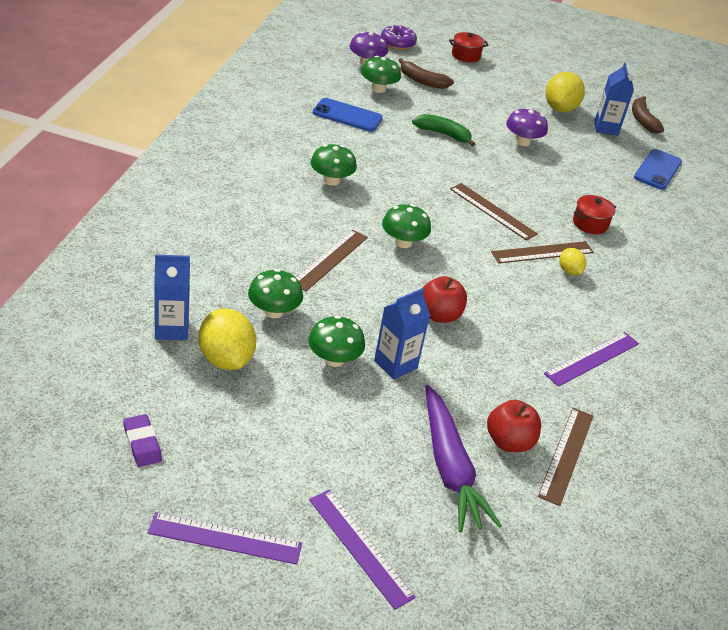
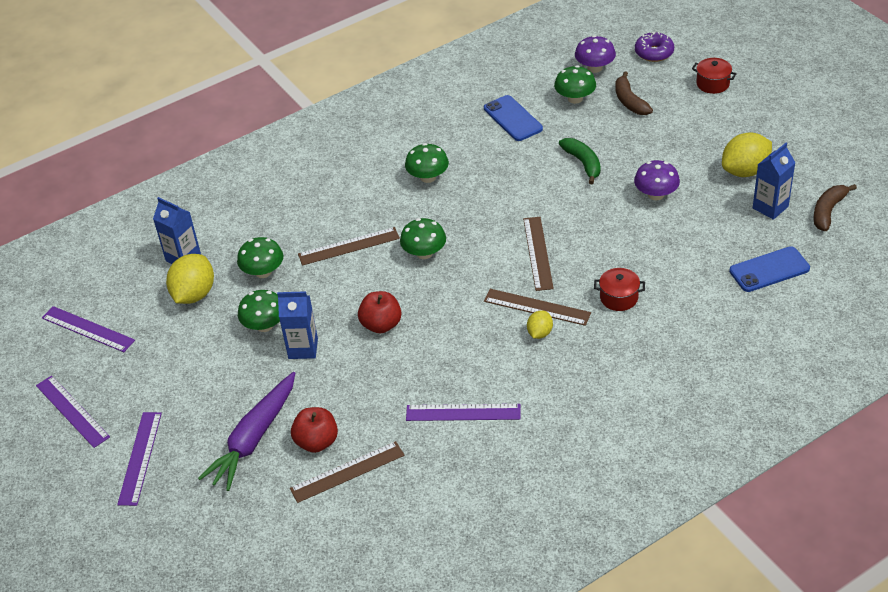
camera: 50 degrees right, 5 degrees up
(142, 443) = (88, 329): purple eraser -> purple ruler

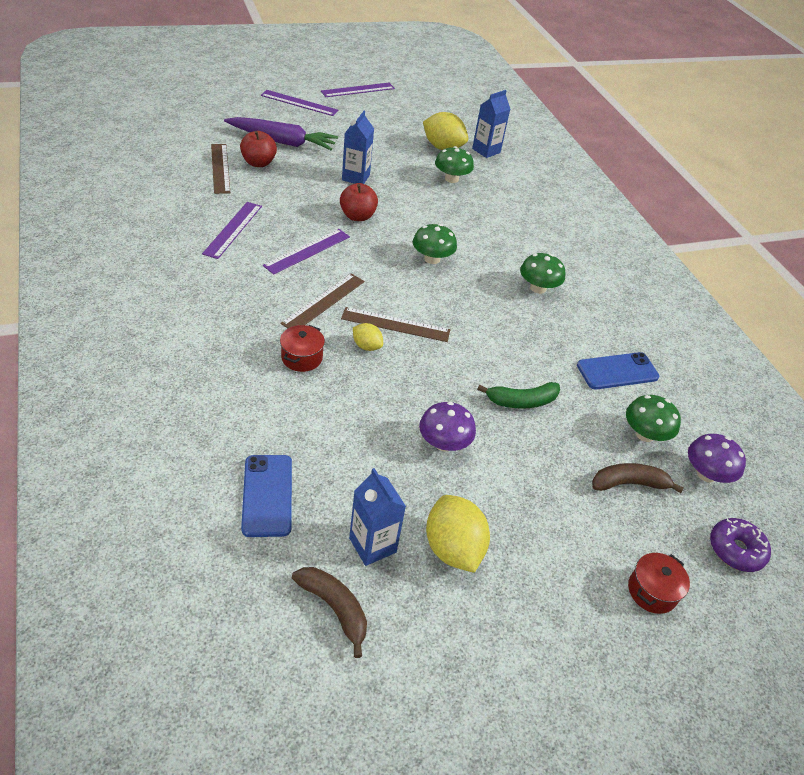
camera: 95 degrees right, 0 degrees up
(88, 329) = (431, 106): purple ruler -> purple ruler (307, 251)
(254, 438) = (282, 142): purple carrot -> purple carrot turned 150 degrees clockwise
(264, 325) = (391, 167): green mushroom -> none
(349, 246) = (461, 223): brown ruler -> none
(539, 333) = (290, 294): yellow lemon -> yellow lemon (366, 346)

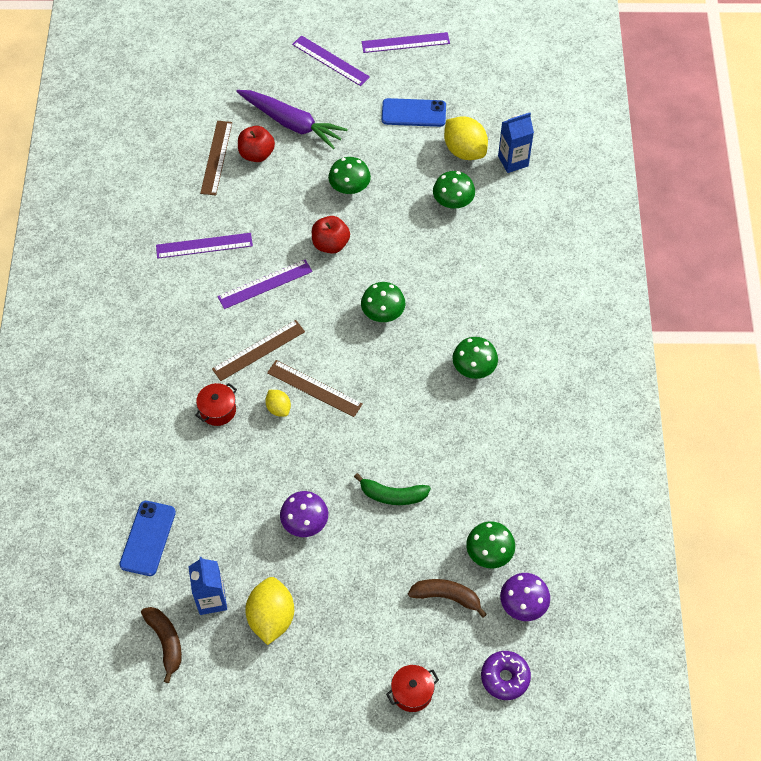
camera: 25 degrees right, 15 degrees up
(233, 229) = (204, 245): purple ruler -> purple ruler turned 45 degrees clockwise
(356, 177) = (349, 187): blue carton -> green mushroom
(617, 371) = (501, 481): blue phone -> blue phone (413, 113)

